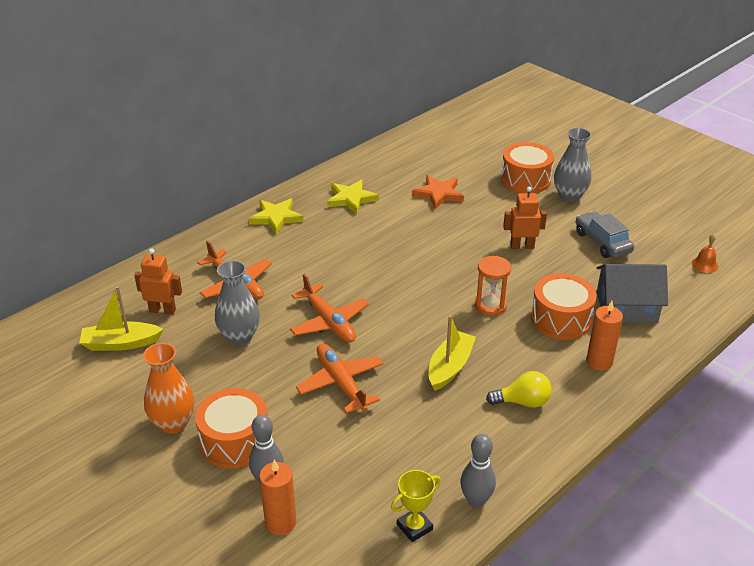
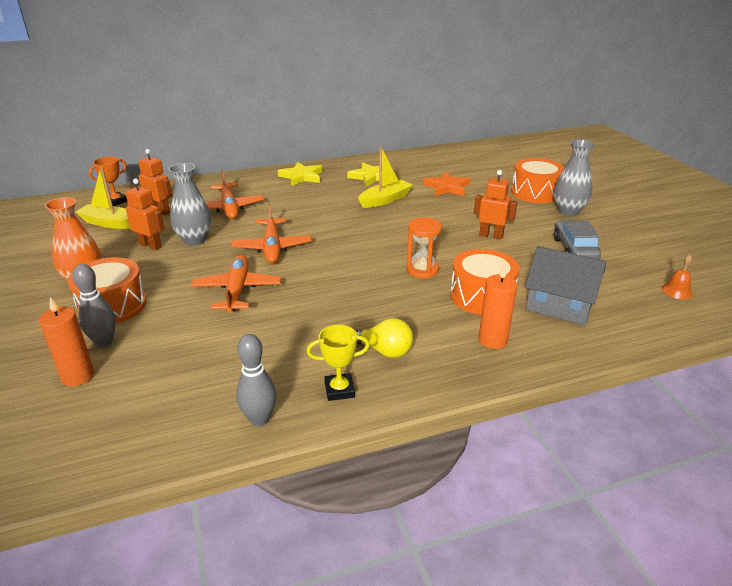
camera: 25 degrees right, 5 degrees down
(94, 311) = (116, 201): none -> orange trophy
(199, 358) = (150, 245): none -> orange robot
(414, 527) = (181, 421): yellow trophy -> yellow trophy (339, 390)
(450, 367) = (341, 304): yellow boat -> yellow boat (385, 200)

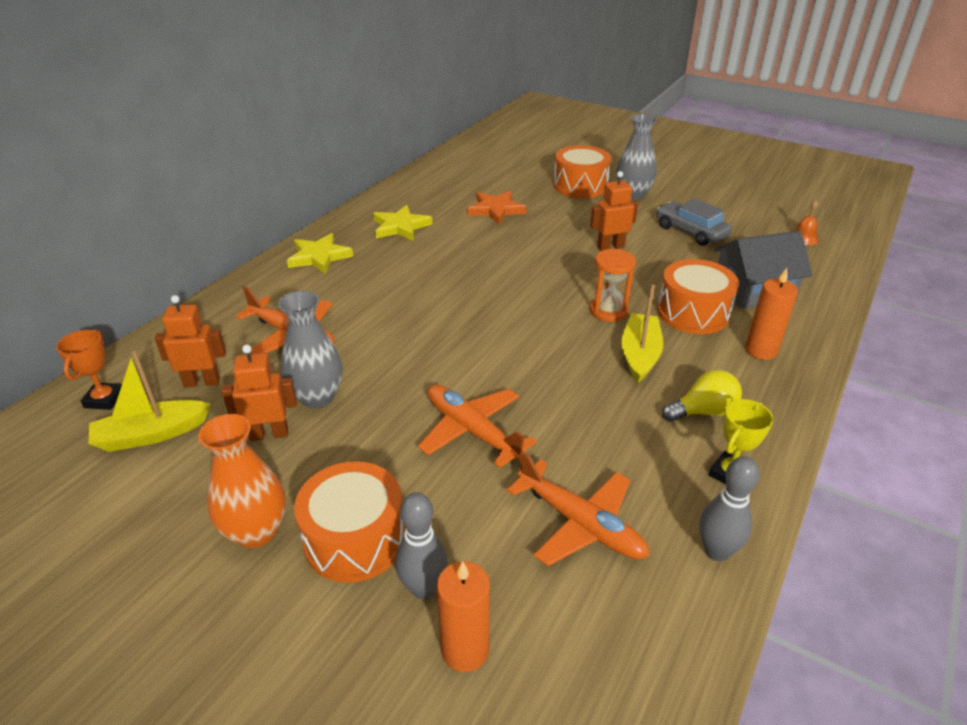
camera: 40 degrees left, 5 degrees up
(272, 247) = (426, 360): orange plane -> orange plane (580, 523)
(385, 200) = (457, 249): yellow boat -> yellow boat (639, 355)

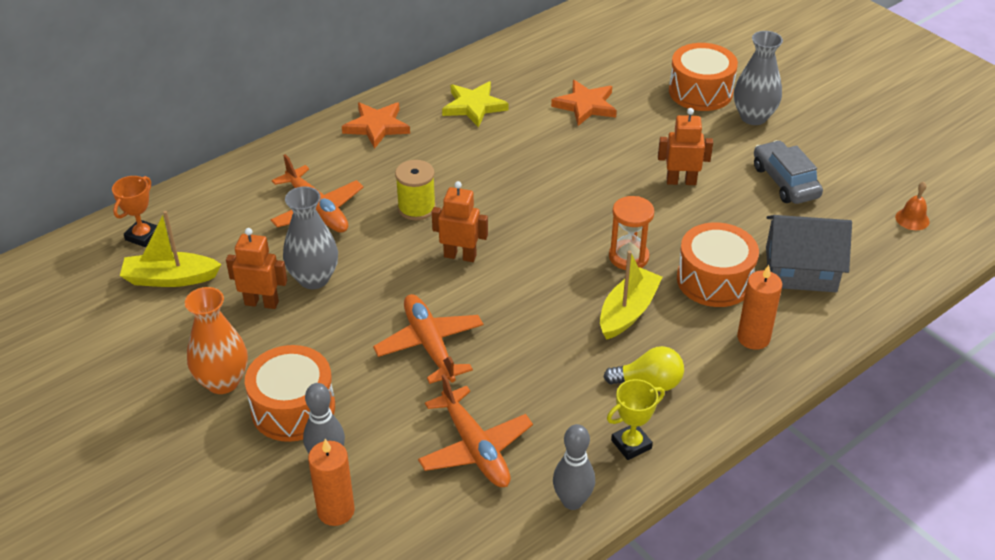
camera: 20 degrees right, 5 degrees up
(202, 382) = (224, 239): orange robot -> orange robot (460, 256)
(319, 257) = (377, 127): yellow star -> orange star
(391, 313) = (416, 208): none -> yellow spool

